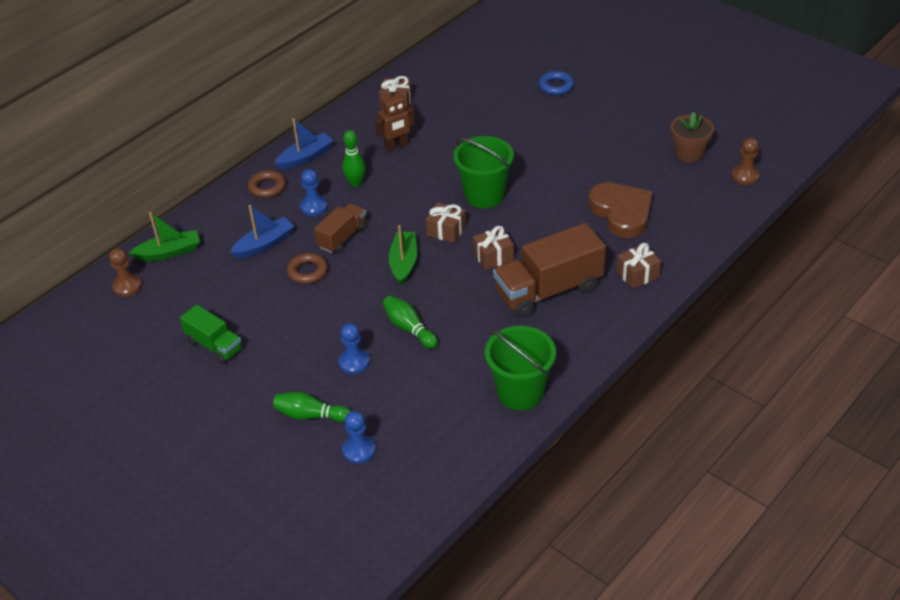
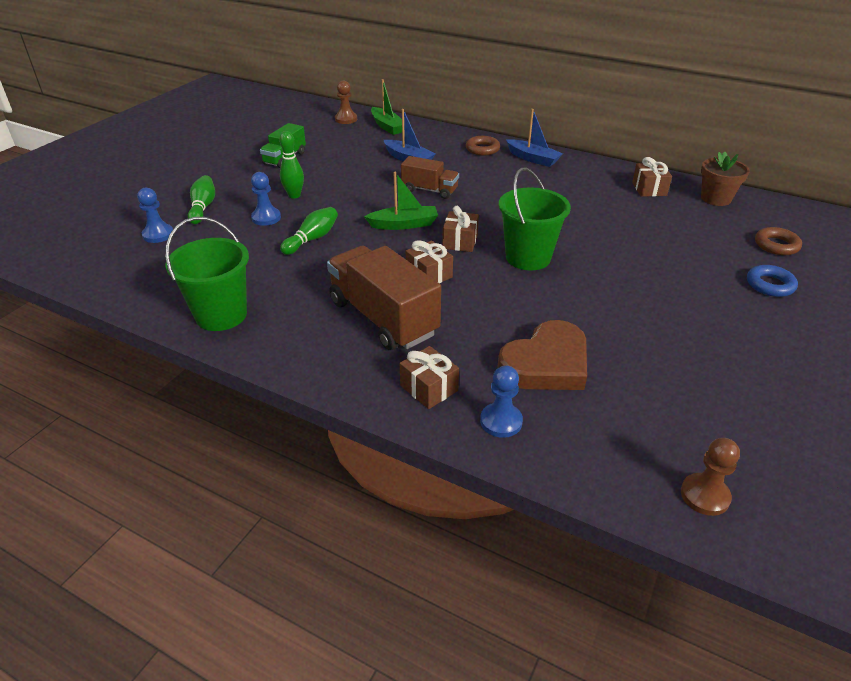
camera: 75 degrees right, 5 degrees down
(307, 272) = (379, 181): brown ring -> brown ring (776, 245)
(314, 207) = (466, 172): blue pawn -> blue pawn (501, 421)
(355, 183) = (509, 186): green bowling pin -> green bowling pin (294, 195)
(396, 146) = (578, 198): brown robot -> none
(689, 153) = (718, 422): brown flower pot -> brown flower pot (715, 198)

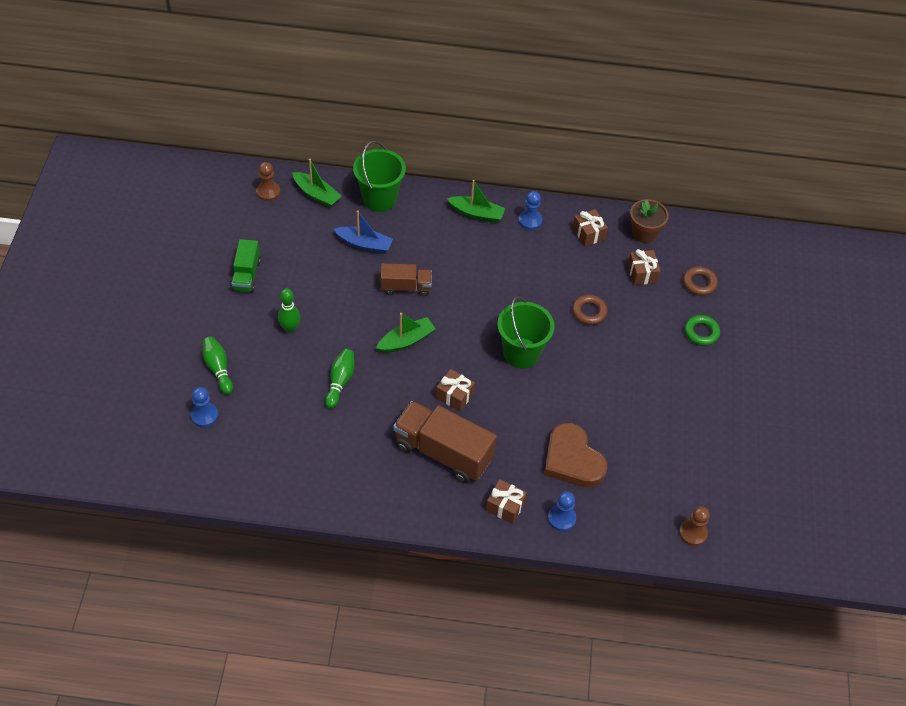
camera: 25 degrees left, 15 degrees up
(221, 315) = (322, 487): green bucket -> green bucket (379, 199)
(266, 218) = (284, 366): blue pawn -> blue pawn (530, 220)
(460, 241) = (461, 349): brown gift -> brown gift (642, 273)
(482, 149) = (425, 210): brown ring -> brown ring (589, 312)
(533, 159) = (476, 213): blue boat -> green boat
(546, 363) = (572, 460): brown heart -> brown heart turned 120 degrees clockwise
(770, 285) = (701, 332): blue ring -> green ring

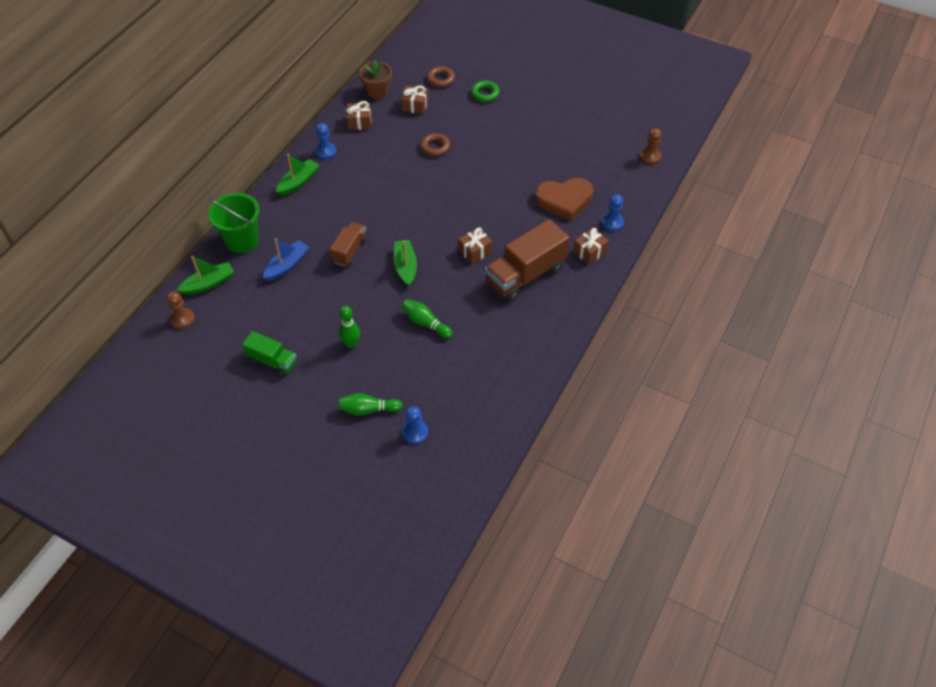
camera: 65 degrees left, 0 degrees up
(521, 353) = (454, 198): green bucket -> none

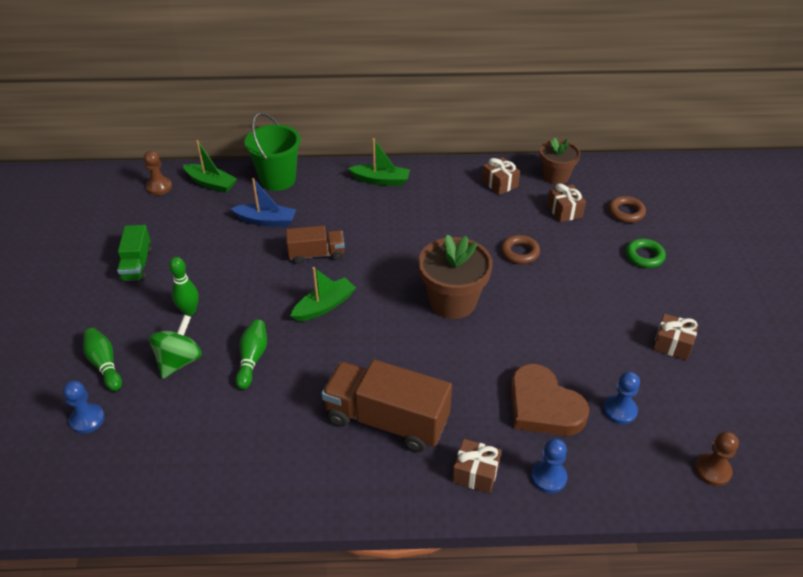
camera: 60 degrees right, 10 degrees down
(325, 152) = (437, 179): blue pawn -> blue pawn (620, 410)
(397, 364) = (179, 361): none -> green spinning top
(452, 200) = (452, 301): none -> brown flower pot
(475, 251) = (389, 355): brown gift -> brown gift (672, 345)

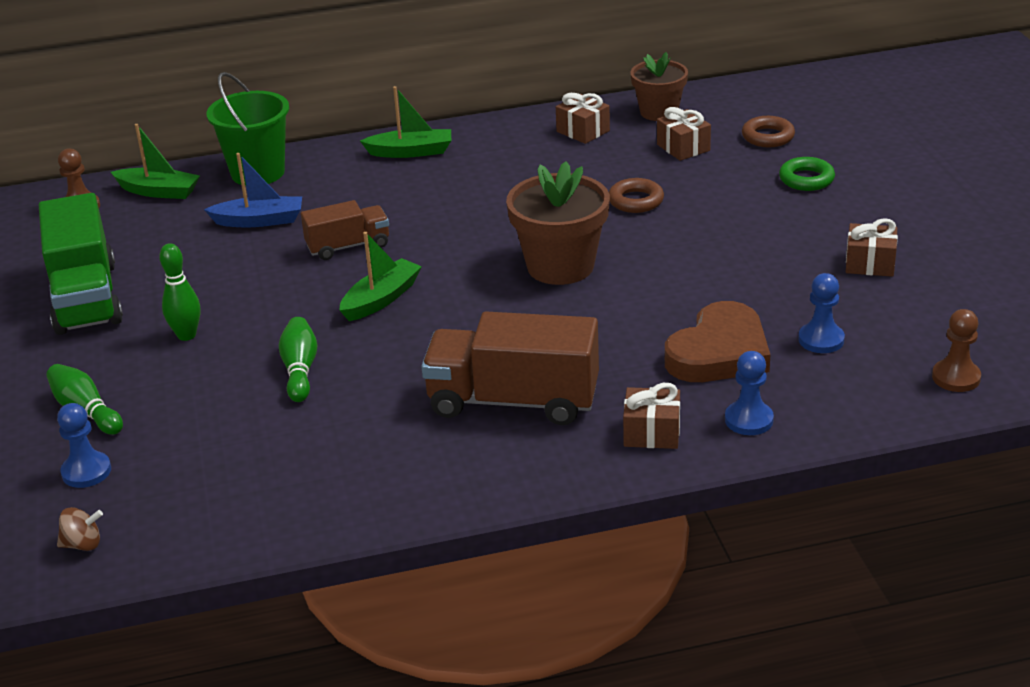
camera: 10 degrees left, 10 degrees down
(63, 486) = (83, 544): none -> brown spinning top
(137, 265) = (86, 298): green truck -> green truck, size x1.76
(179, 361) = (195, 389): green spinning top -> none
(543, 406) = (719, 352): brown heart -> brown heart turned 90 degrees counterclockwise

